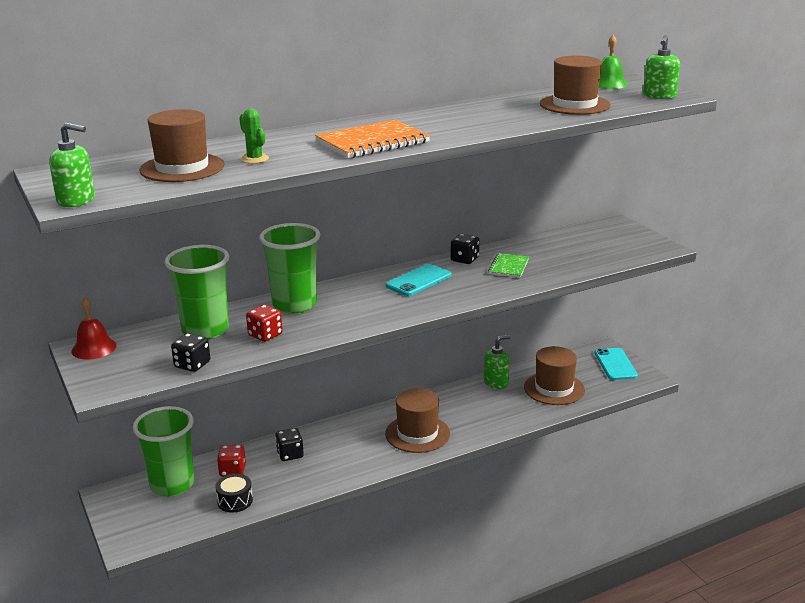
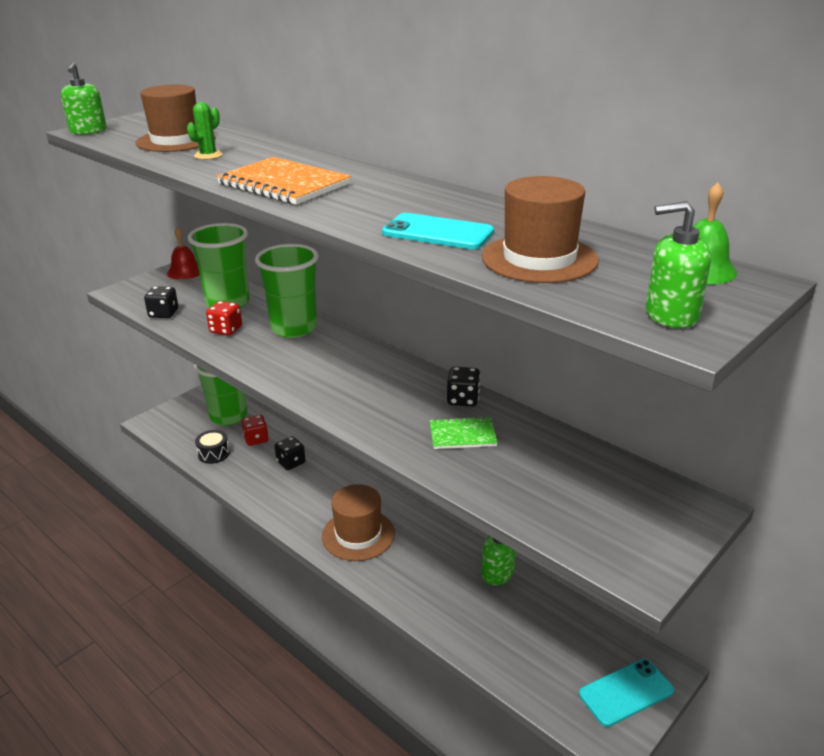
camera: 70 degrees right, 5 degrees up
(418, 280) = (385, 381): turquoise phone -> turquoise phone (437, 232)
(554, 388) = (515, 633): brown hat -> none

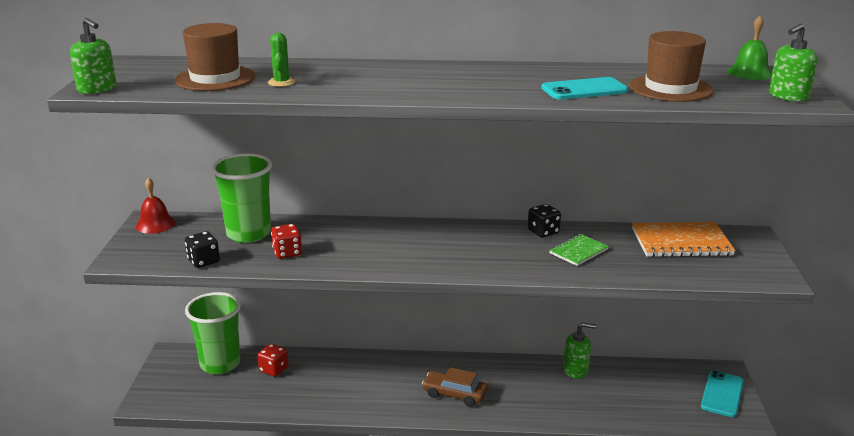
camera: 40 degrees left, 5 degrees down
(213, 454) = (251, 397): black drum -> none
(284, 184) = (404, 87): orange notebook -> orange notebook (681, 242)
(291, 462) = (330, 372): black dice -> none
(294, 328) = (342, 232): green cup -> none
(358, 535) = (454, 394): brown hat -> brown car

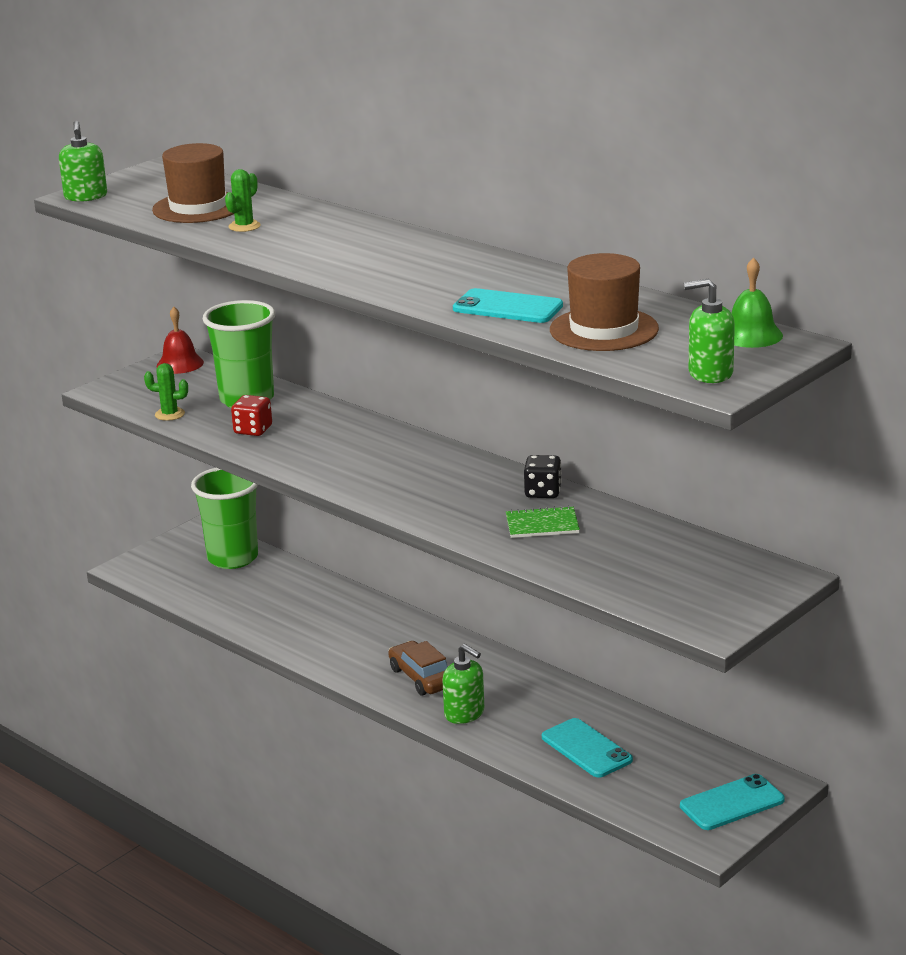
camera: 40 degrees right, 0 degrees up
(203, 261) = (169, 414): black dice -> green cactus
(274, 369) = (275, 583): red dice -> none
(576, 370) = (593, 708): green soap dispenser -> green soap dispenser (464, 713)
(608, 397) = (586, 749): none -> turquoise phone
(681, 242) = (680, 555): orange notebook -> none

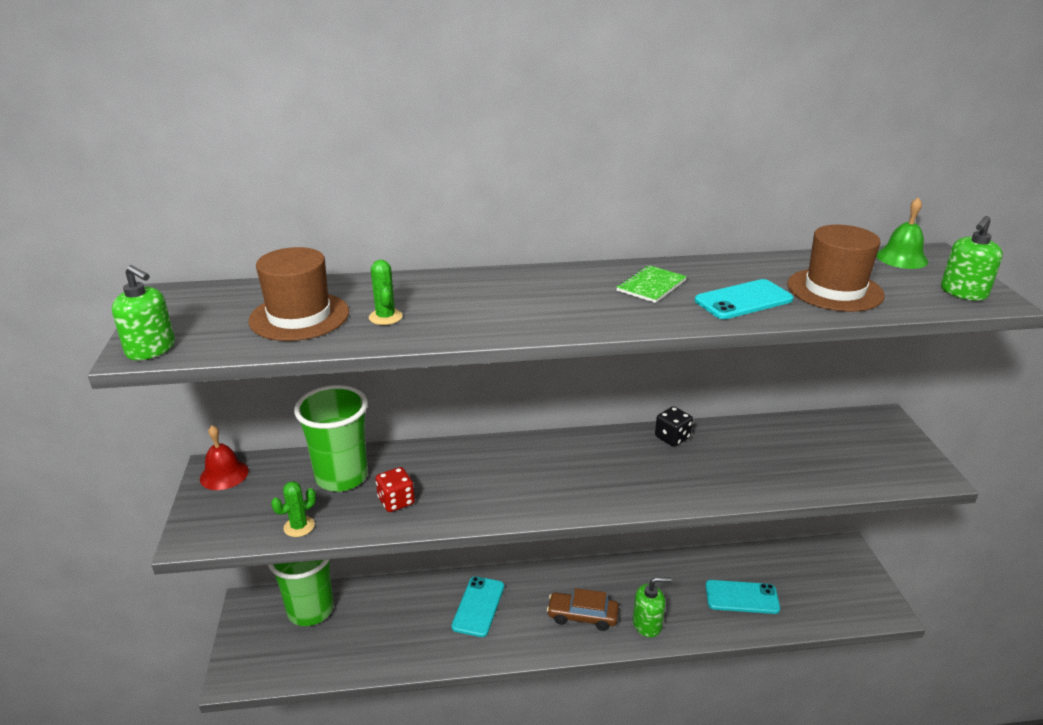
camera: 50 degrees left, 5 degrees up
(542, 524) = (719, 461): green notebook -> green notebook (651, 285)
(732, 803) = (852, 577): turquoise phone -> turquoise phone (478, 606)

